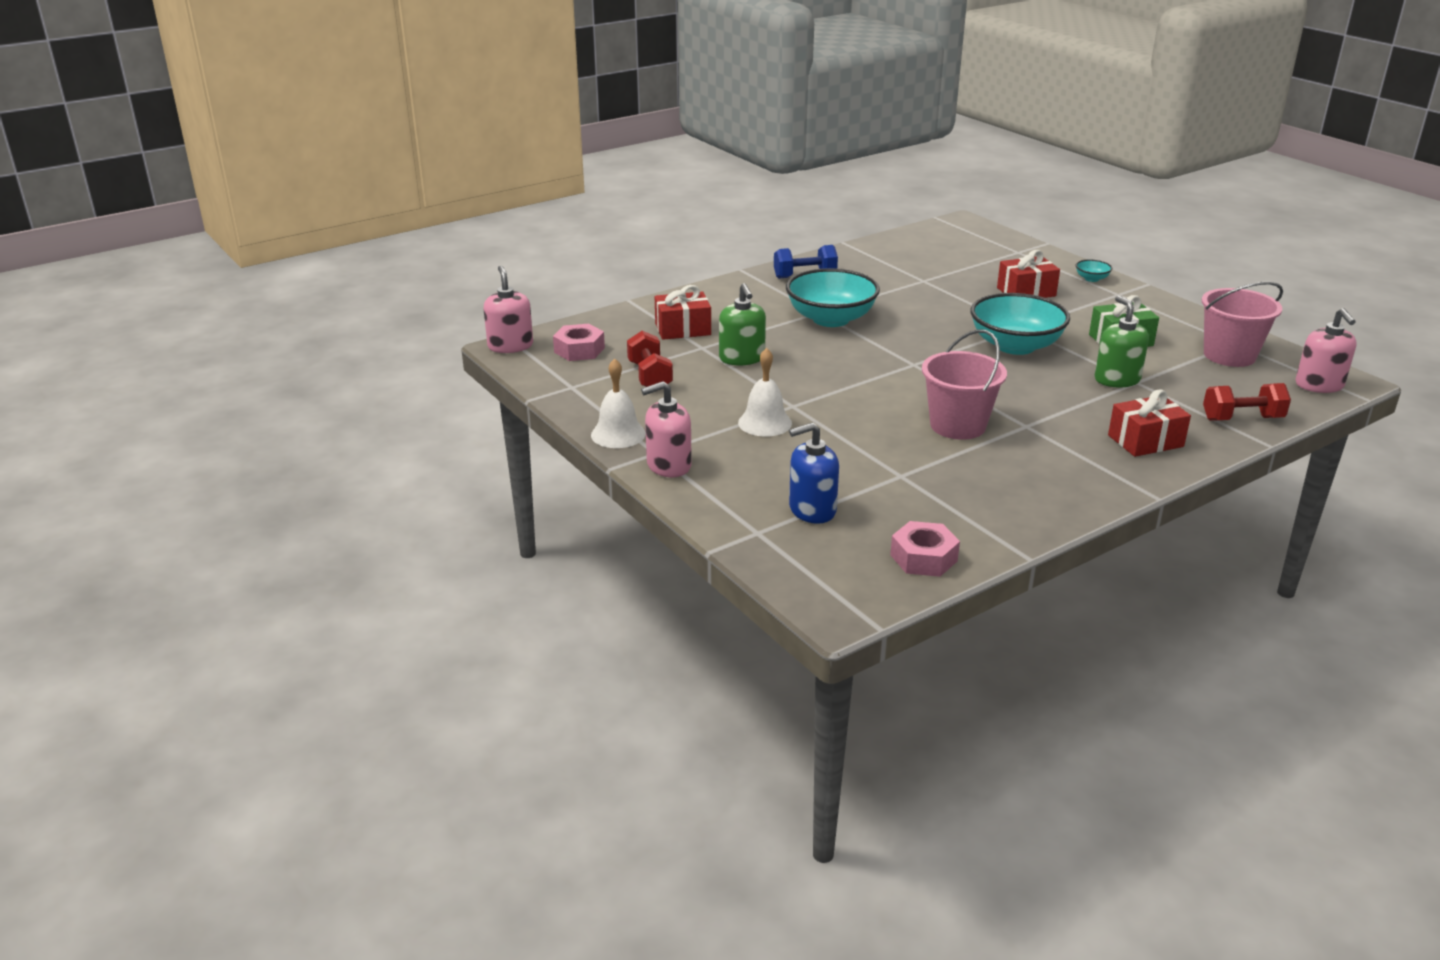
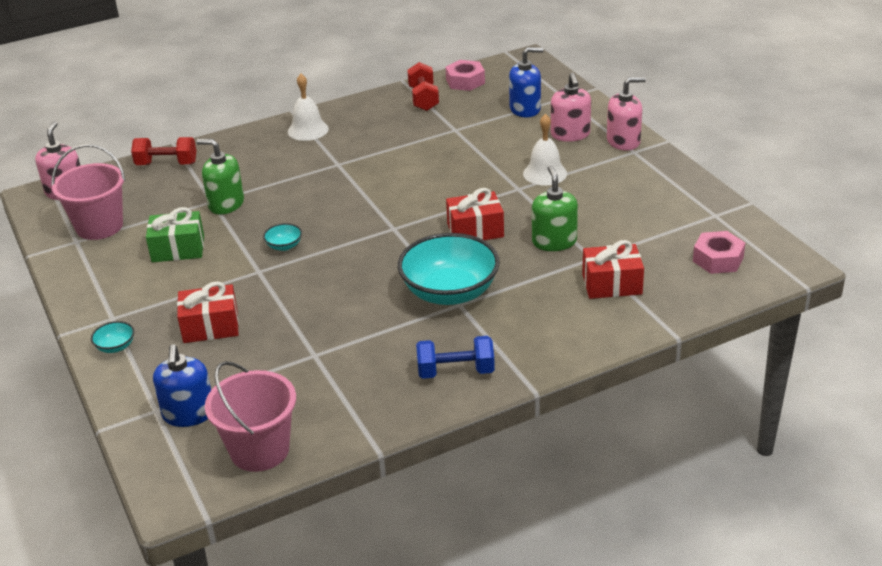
camera: 170 degrees left, 5 degrees up
(510, 346) = (792, 268): pink soap dispenser -> pink soap dispenser (570, 134)
(618, 434) = (665, 167): white bell -> white bell (308, 130)
(650, 376) = (643, 223): red dumbbell -> red dumbbell (423, 99)
(957, 425) = (391, 166): pink bucket -> pink bucket (259, 450)
(992, 251) = (189, 414): none -> blue soap dispenser
(1015, 346) = (284, 246): turquoise bowl -> turquoise bowl, size x0.41
(1117, 379) = (226, 204): green soap dispenser -> green soap dispenser turned 120 degrees clockwise
(1145, 441) = (259, 149): red gift -> red gift (475, 230)

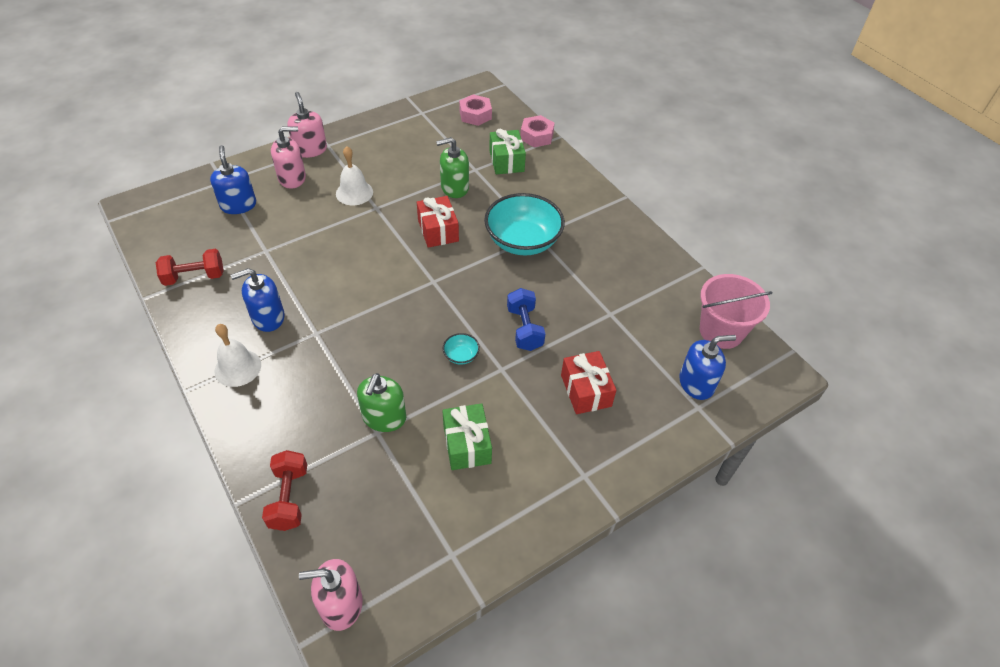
camera: 100 degrees left, 15 degrees up
(99, 226) = (422, 537): pink bucket -> none
(115, 347) = (626, 460): turquoise bowl -> none
(363, 138) = (268, 317): none -> blue soap dispenser
(456, 371) = (614, 234): blue dumbbell -> blue dumbbell (524, 329)
(465, 81) = (166, 247): pink nut -> pink nut (536, 136)
(612, 284) = (506, 161): red gift -> green gift

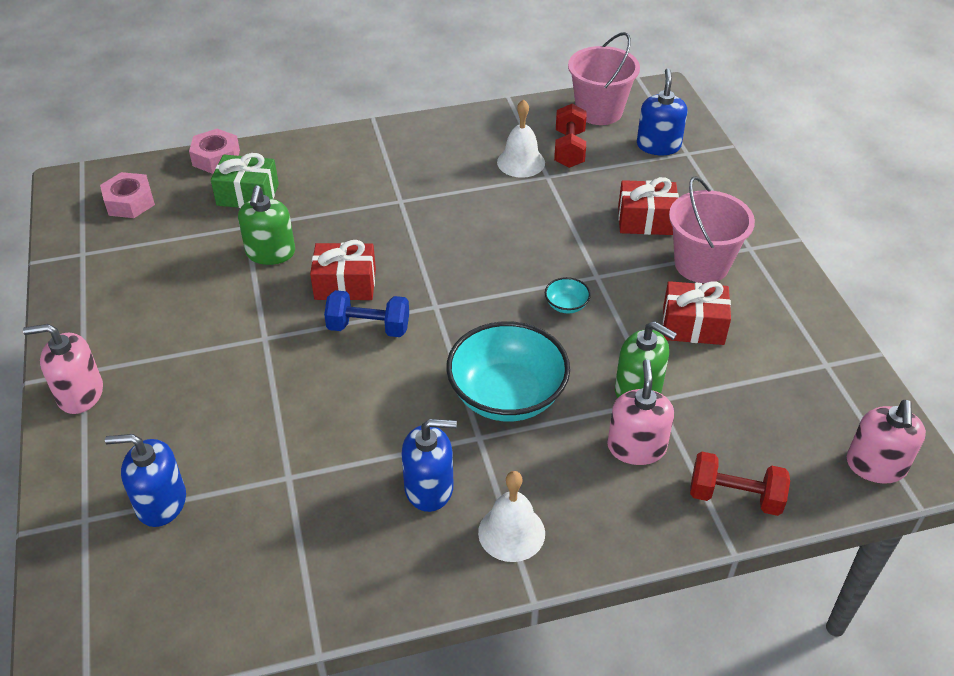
camera: 70 degrees left, 5 degrees down
(194, 277) = (303, 575): red dumbbell -> red dumbbell (569, 149)
(268, 317) = (429, 488): blue soap dispenser -> blue soap dispenser turned 90 degrees counterclockwise
(292, 178) = (137, 425): pink soap dispenser -> pink soap dispenser (636, 447)
(354, 192) = (217, 356): white bell -> white bell (521, 162)
(467, 444) = (693, 325): green gift -> red gift
(523, 241) = (404, 214): turquoise bowl -> turquoise bowl (507, 395)
(524, 329) = (544, 245): blue dumbbell -> blue dumbbell (368, 328)
(546, 440) = (701, 264): none -> pink bucket

